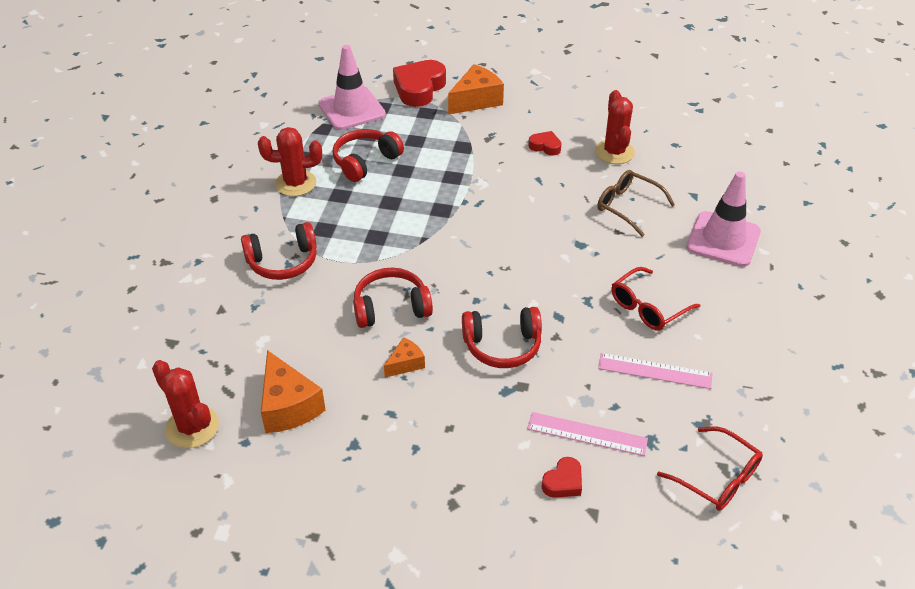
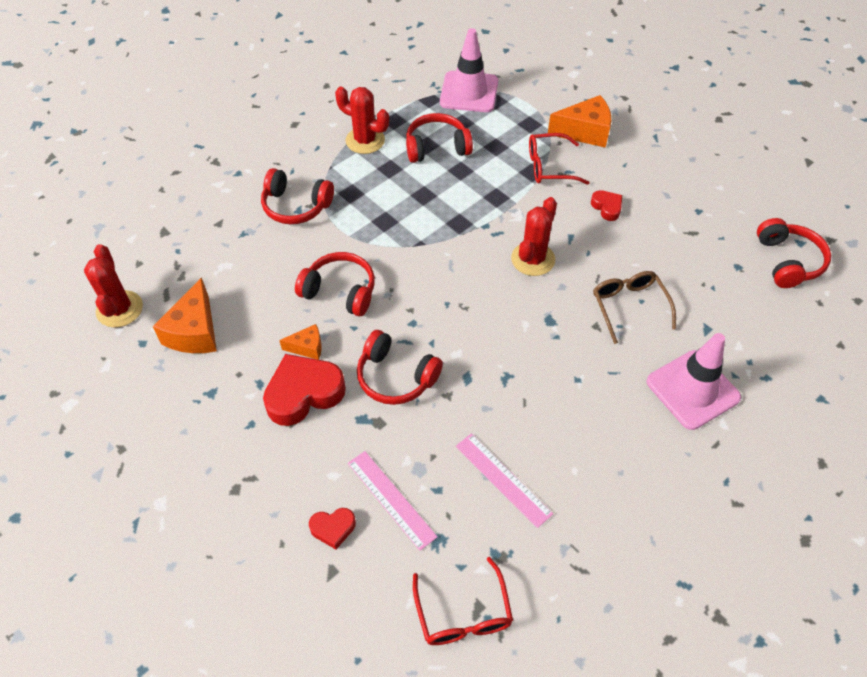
camera: 35 degrees right, 10 degrees up
(419, 88) = (544, 97): red heart -> red heart (304, 393)
(614, 152) = (668, 245): red cactus -> red cactus (533, 259)
(648, 307) = (554, 415): red glasses -> red glasses (549, 166)
(703, 126) = (788, 261): none -> red headphones

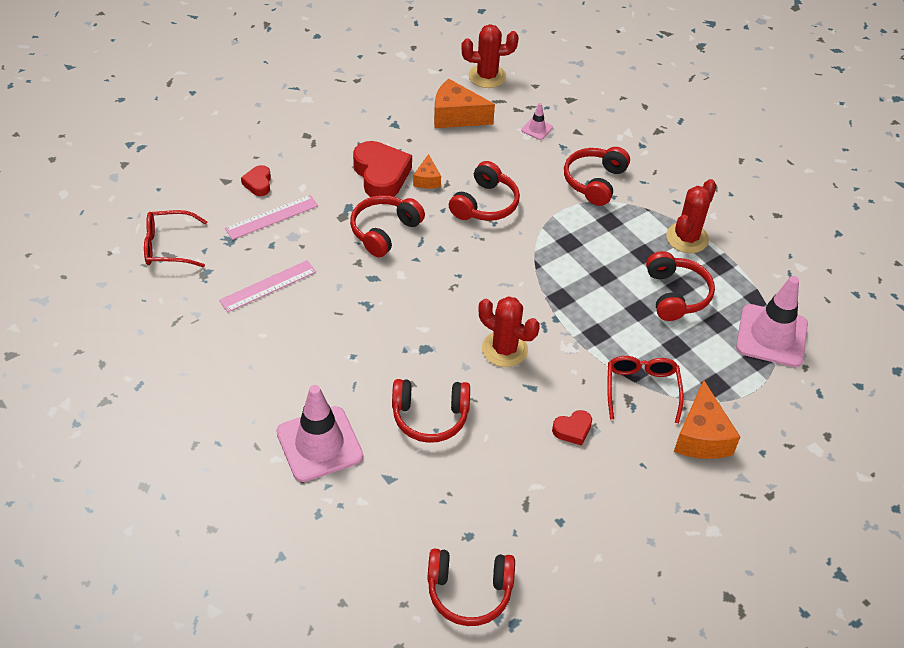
camera: 95 degrees right, 5 degrees down
(215, 256) = (537, 129): none -> pink traffic cone
(629, 306) = (430, 417): brown glasses -> red headphones

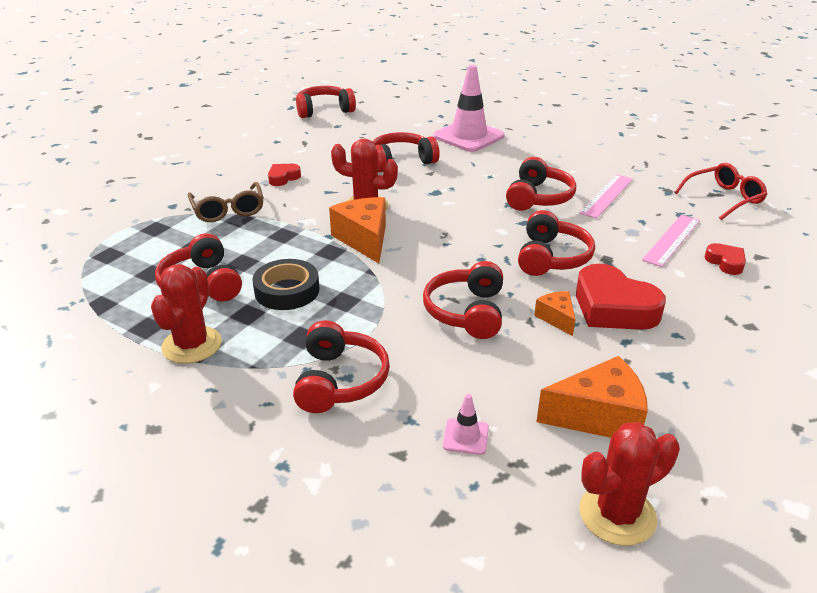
camera: 160 degrees right, 15 degrees down
(333, 305) = (538, 197): none -> red headphones
(609, 266) = (287, 290): none -> black tape
(641, 389) = (228, 210): red glasses -> brown glasses
(701, 436) = (169, 196): orange cheese -> orange cheese (364, 239)
(771, 336) = (88, 276): pink traffic cone -> none

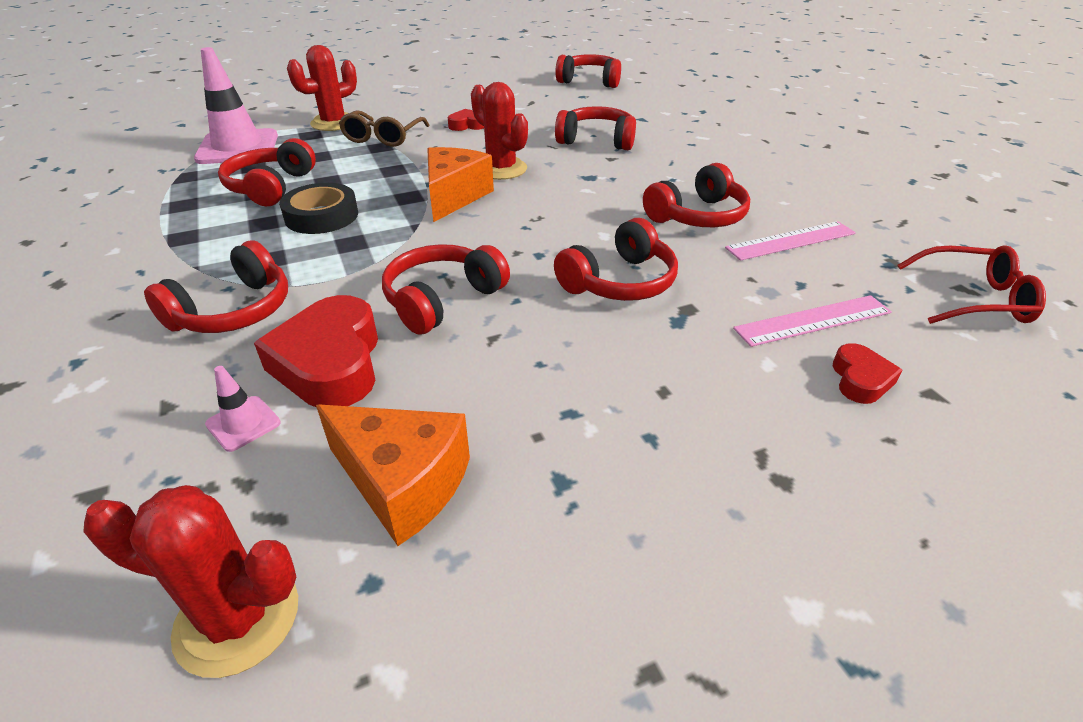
camera: 35 degrees right, 5 degrees up
(192, 345) = (186, 231): red cactus -> red cactus (333, 123)
(468, 136) = (705, 136): pink traffic cone -> pink traffic cone (238, 147)
(557, 318) = (526, 348): orange cheese -> none
(613, 308) = (612, 367): red heart -> red heart (330, 363)

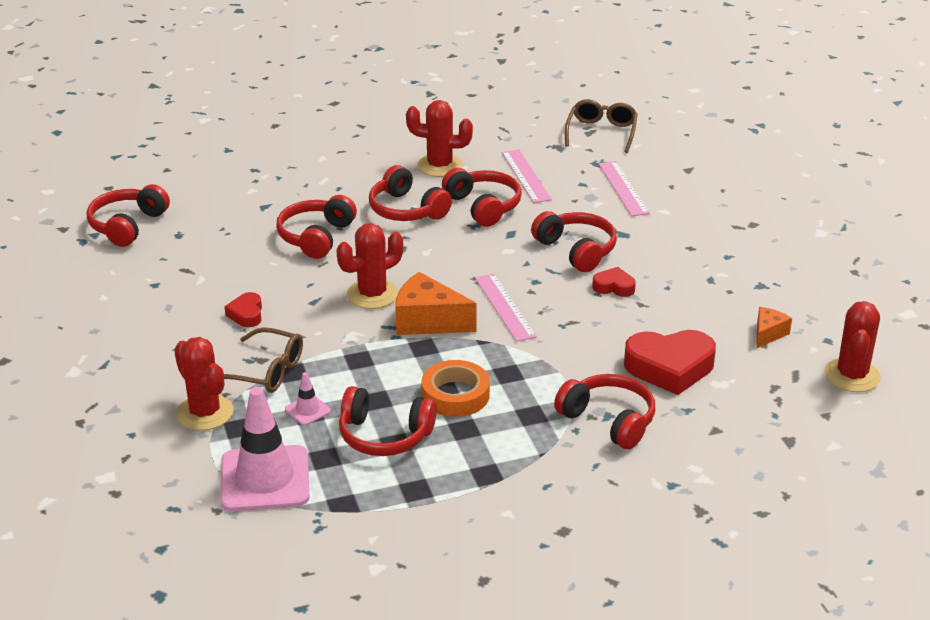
camera: 85 degrees left, 5 degrees down
(243, 423) = (728, 395): pink traffic cone -> pink traffic cone (307, 410)
(321, 216) = (455, 395): black tape -> orange tape
(402, 483) = (768, 334): orange cheese -> orange cheese, size x0.55
(442, 300) = (596, 324): red headphones -> red headphones (406, 210)
(481, 236) = (505, 307): none -> pink ruler
(774, 187) = (439, 166): none -> red cactus
(860, 380) = (678, 186): red heart -> red heart (614, 287)
(974, 299) = (601, 132): red glasses -> brown glasses

